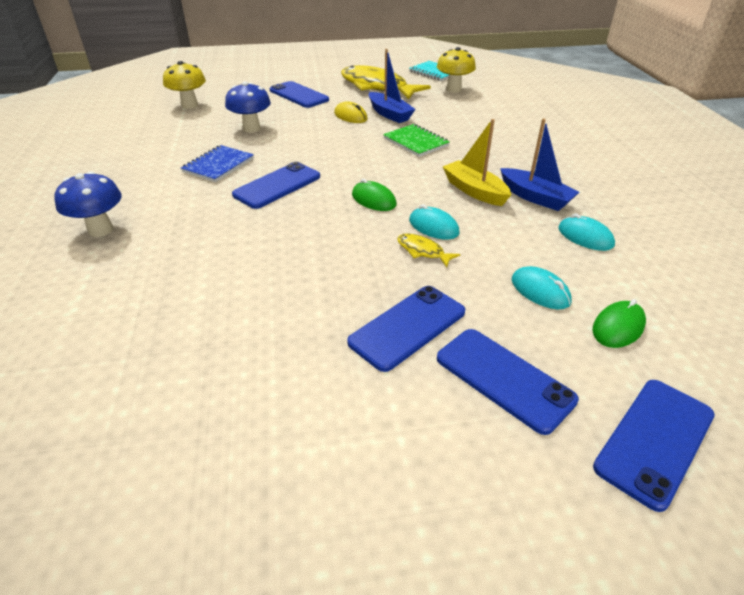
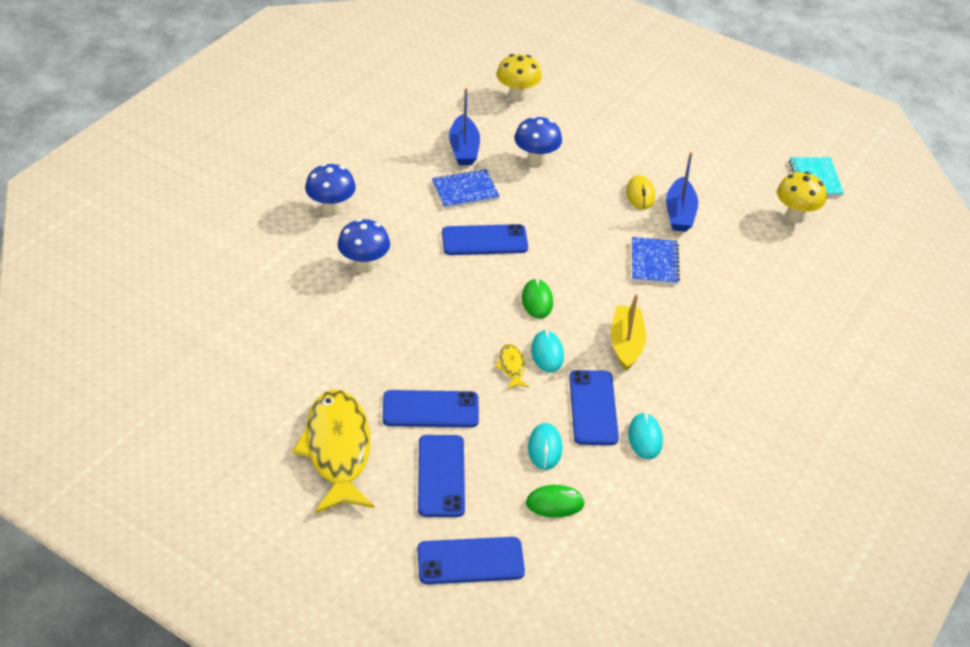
camera: 40 degrees right, 5 degrees up
(188, 253) = (364, 265): none -> blue mushroom
(299, 95) = (629, 136): blue phone -> blue phone (593, 408)
(377, 87) = (721, 167): yellow fish -> yellow fish (337, 450)
(416, 142) = (654, 263): green notebook -> blue notebook
(535, 197) = (665, 382): blue boat -> blue boat (464, 149)

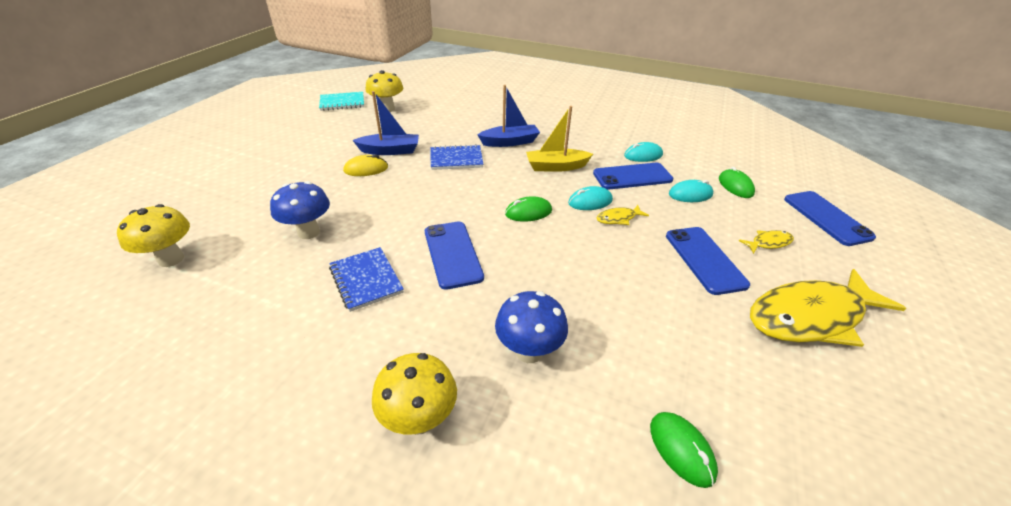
camera: 100 degrees left, 5 degrees down
(264, 317) = (681, 450): none -> green mouse
(331, 209) = (419, 419): blue mushroom -> yellow mushroom
(441, 476) = (768, 243): blue phone -> yellow fish
(464, 149) = (278, 292): blue boat -> blue boat (510, 142)

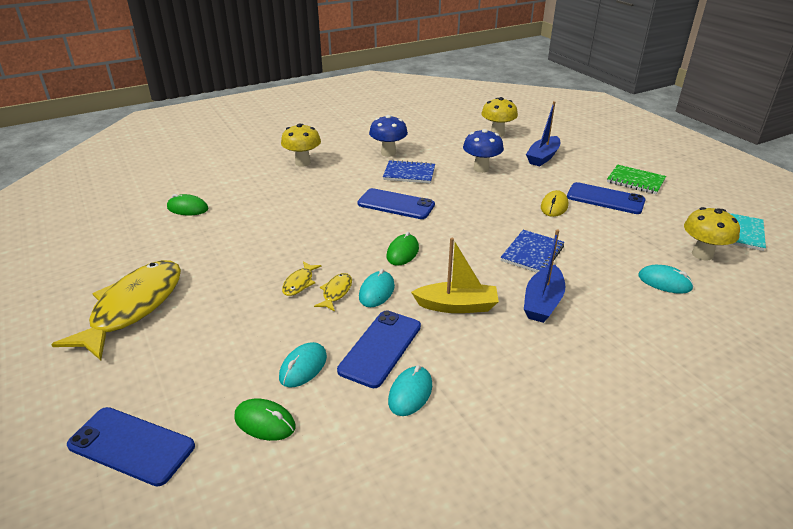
camera: 130 degrees right, 5 degrees down
(277, 146) = (635, 181): none -> green notebook
(390, 151) = (582, 226): blue boat -> blue boat (543, 157)
(437, 114) = (664, 282): none -> turquoise mouse
(529, 351) = (290, 197): blue mushroom -> blue mushroom (388, 153)
(556, 167) = (457, 306): yellow boat -> yellow boat turned 60 degrees clockwise
(704, 259) = (237, 302): blue phone -> blue phone (605, 199)
(768, 243) = (189, 357): yellow fish -> yellow fish (299, 283)

